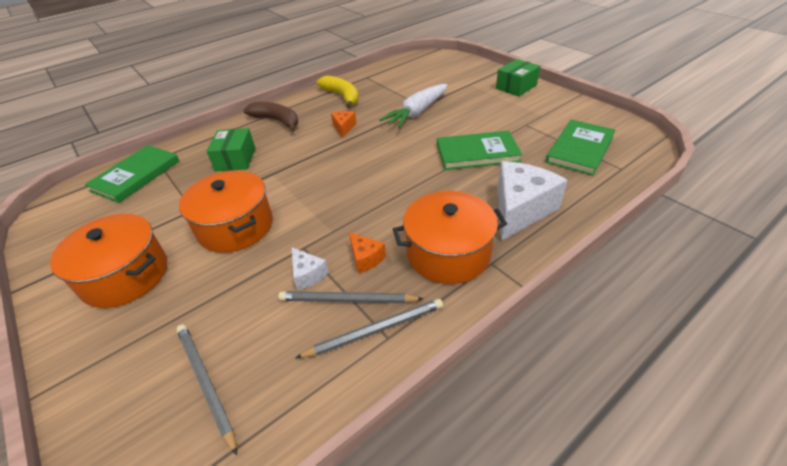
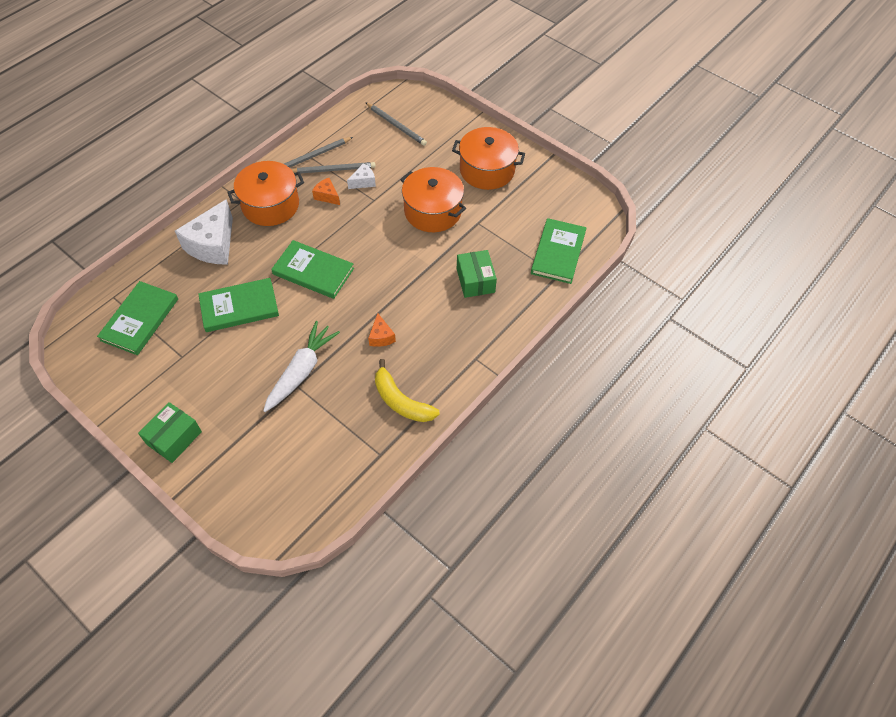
camera: 165 degrees right, 15 degrees up
(277, 121) = (463, 344): brown banana -> none
(307, 275) = (363, 182): white cheese -> white cheese turned 105 degrees clockwise
(398, 176) = (313, 271): none -> green book

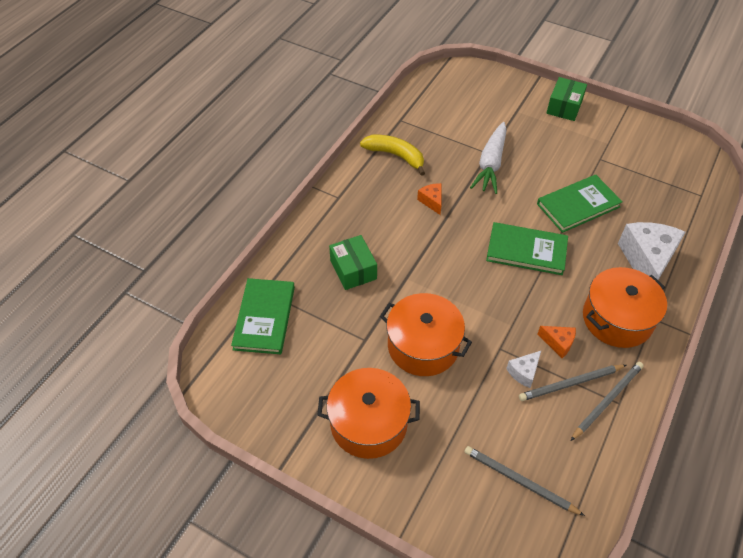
camera: 170 degrees right, 5 degrees down
(140, 319) = (660, 180): green book -> none

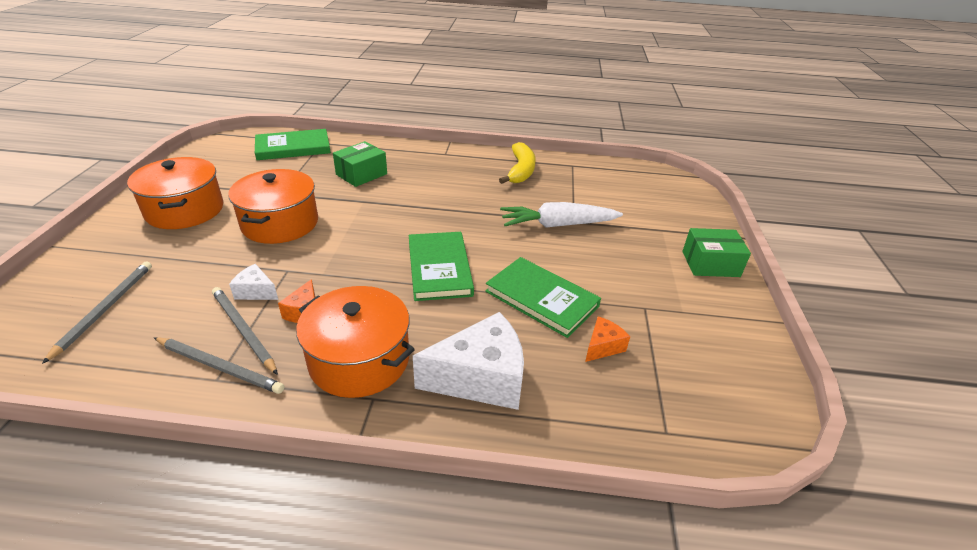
camera: 65 degrees right, 15 degrees down
(432, 201) = (473, 199): orange cheese -> orange cheese (603, 347)

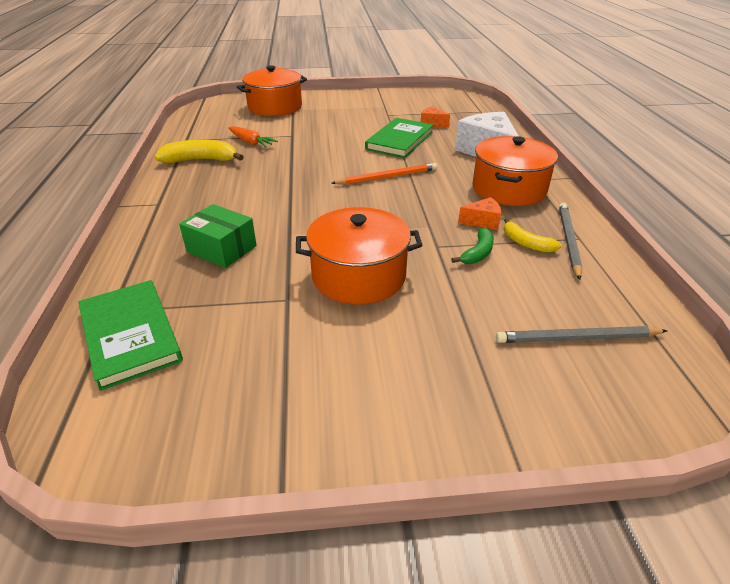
camera: 100 degrees left, 0 degrees up
(185, 210) = (363, 374): orange pot -> orange pot (275, 107)
(243, 330) = (526, 243): grey pencil -> yellow banana
(256, 291) = (478, 253): white cheese -> green banana
(439, 268) = (387, 177): green book -> orange pencil
(557, 225) = (300, 140): white carrot -> none
(558, 196) = (251, 142): none -> orange carrot
(710, 264) = (330, 99): green box -> none

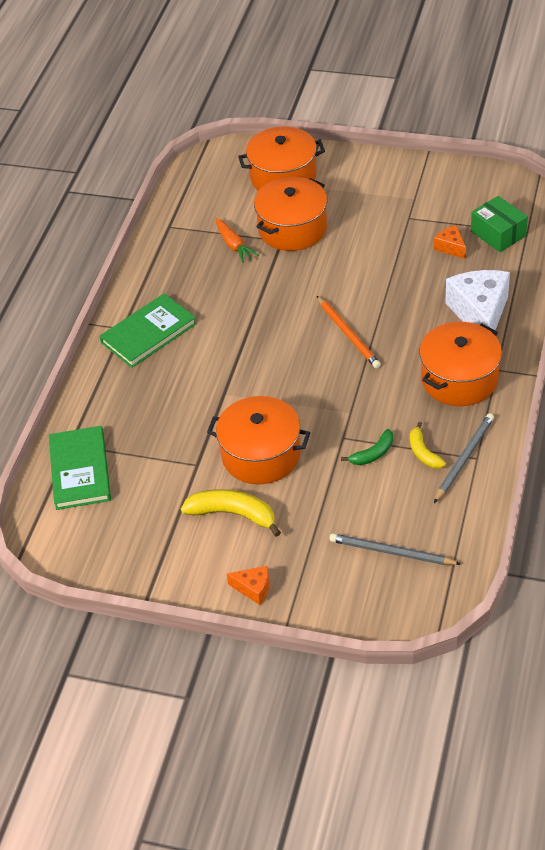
camera: 25 degrees right, 10 degrees up
(201, 160) = (175, 268): yellow banana -> yellow banana (233, 514)
(221, 249) = (163, 399): green box -> green box (498, 233)
(298, 129) = (292, 229): none -> orange pot
(387, 177) = (348, 334): orange pencil -> orange pencil turned 60 degrees clockwise
(399, 140) = (394, 274): green book -> green book (148, 333)
(482, 221) = (402, 417): orange cheese -> orange cheese (253, 589)

